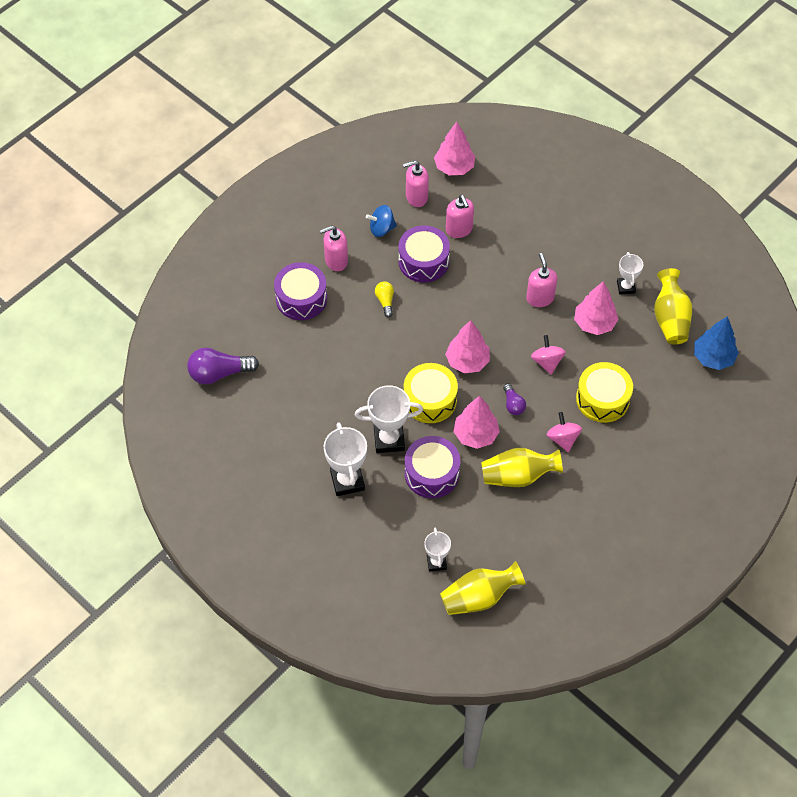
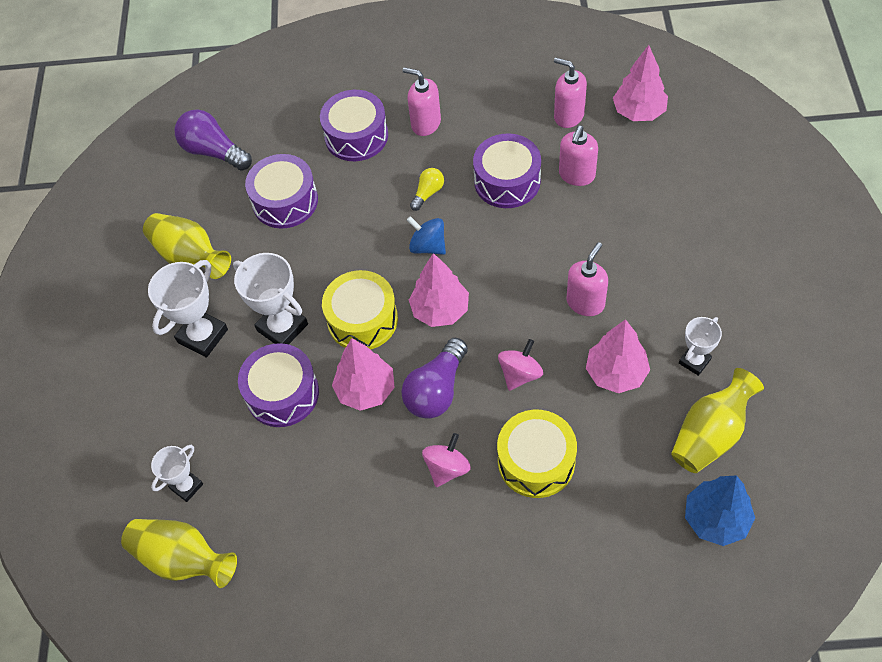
camera: 50 degrees right, 0 degrees up
(303, 369) = (285, 201): none -> purple drum
(381, 229) = (501, 123): blue spinning top -> blue spinning top (428, 246)
(513, 404) = (436, 390): purple light bulb -> purple light bulb, size x1.84
(518, 476) = (359, 468): yellow vase -> yellow vase (190, 257)

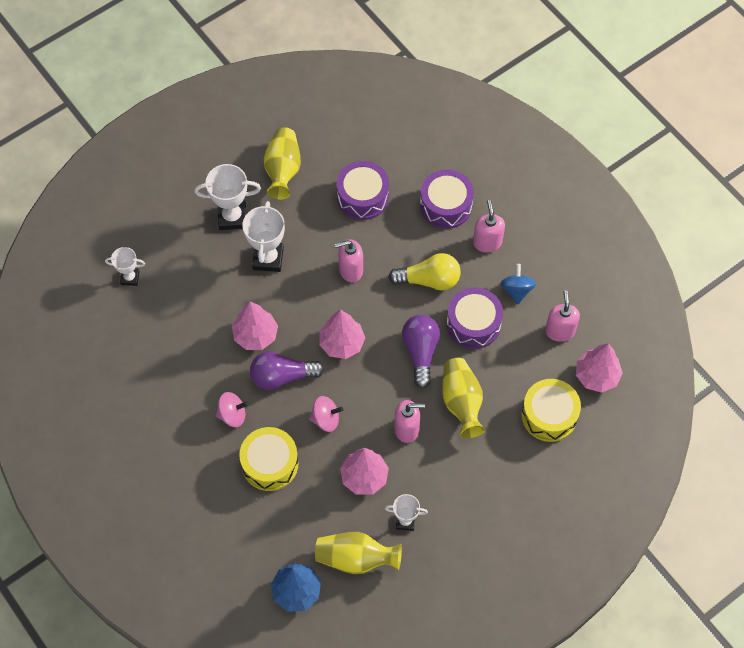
camera: 50 degrees right, 5 degrees up
(183, 559) = (86, 307): yellow vase -> yellow vase (461, 402)
(213, 151) = (372, 127): purple light bulb -> purple light bulb (420, 352)
(282, 393) = (222, 289): purple drum -> none
(362, 319) = (304, 301): yellow drum -> yellow drum (549, 415)
(428, 193) = (429, 280): yellow light bulb -> yellow light bulb, size x1.84
(428, 246) = (386, 306): blue spinning top -> blue spinning top (516, 290)
(576, 175) = (509, 365): pink soap dispenser -> pink soap dispenser (350, 270)

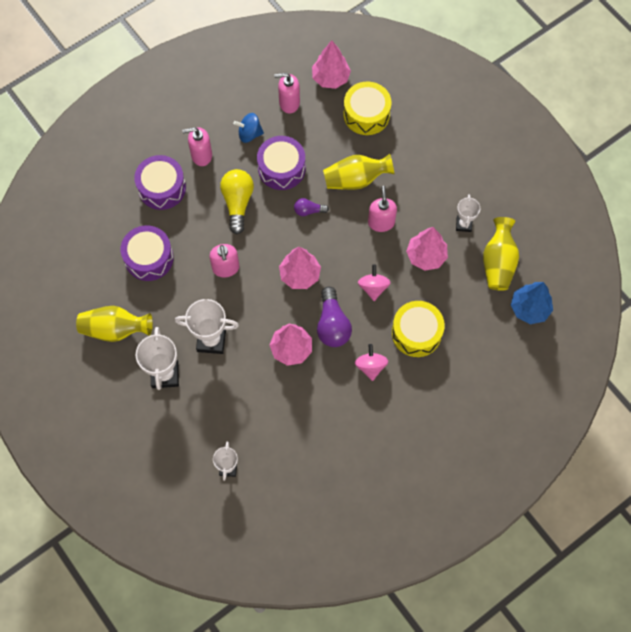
camera: 90 degrees left, 5 degrees up
(420, 352) = (308, 211): purple light bulb -> purple light bulb, size x0.54

